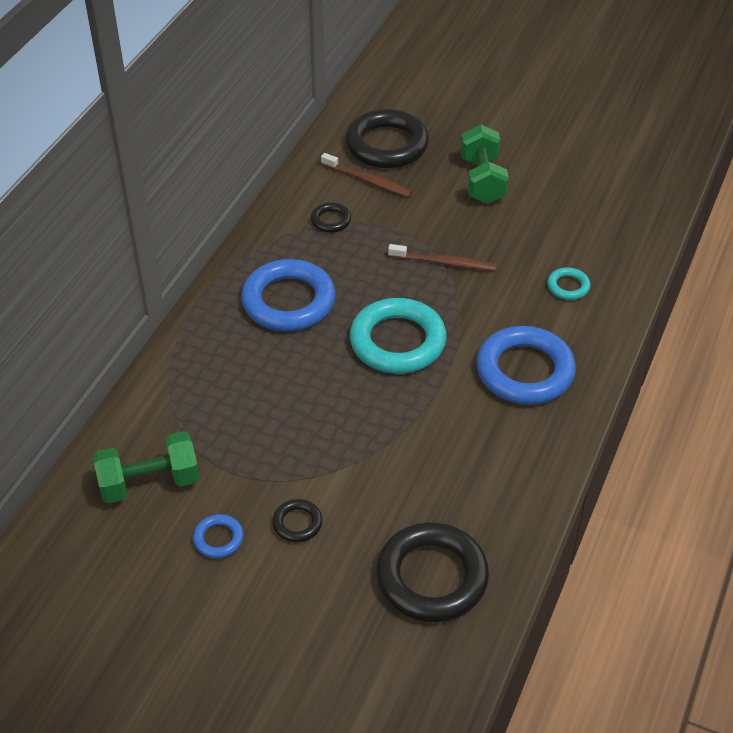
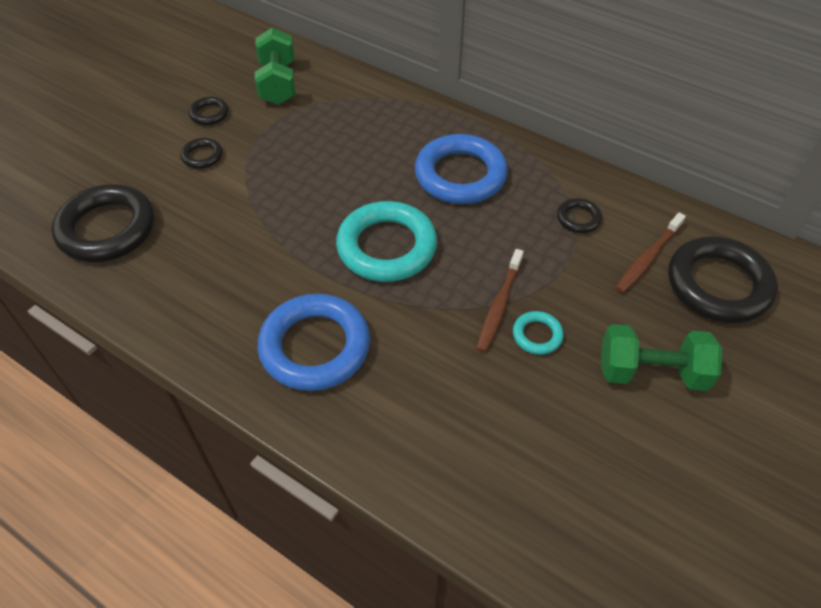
camera: 100 degrees right, 5 degrees up
(218, 539) = (209, 114): blue ring -> black ring
(568, 286) = (439, 423): turquoise ring -> turquoise ring (537, 335)

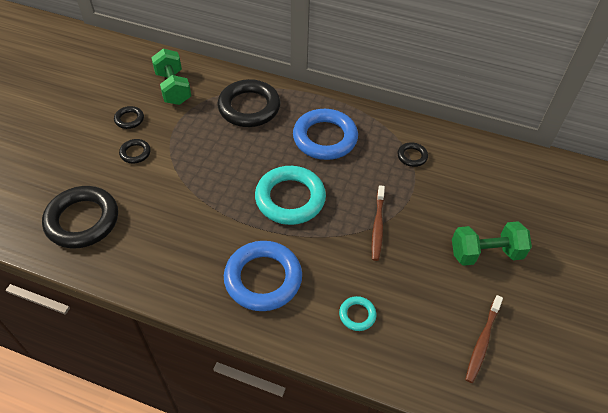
camera: 15 degrees left, 0 degrees up
(537, 335) = (408, 242): turquoise ring -> turquoise ring (357, 315)
(647, 258) = (463, 176): brown toothbrush -> brown toothbrush (482, 342)
(718, 285) = (511, 187): black ring -> black ring (249, 107)

